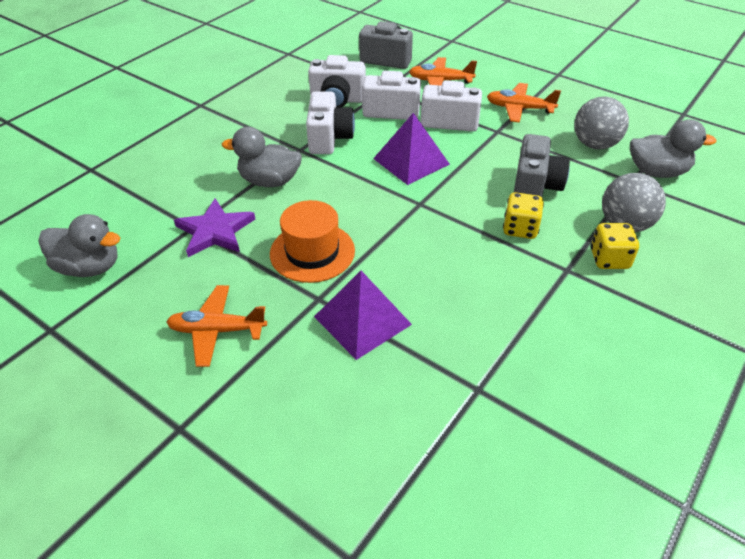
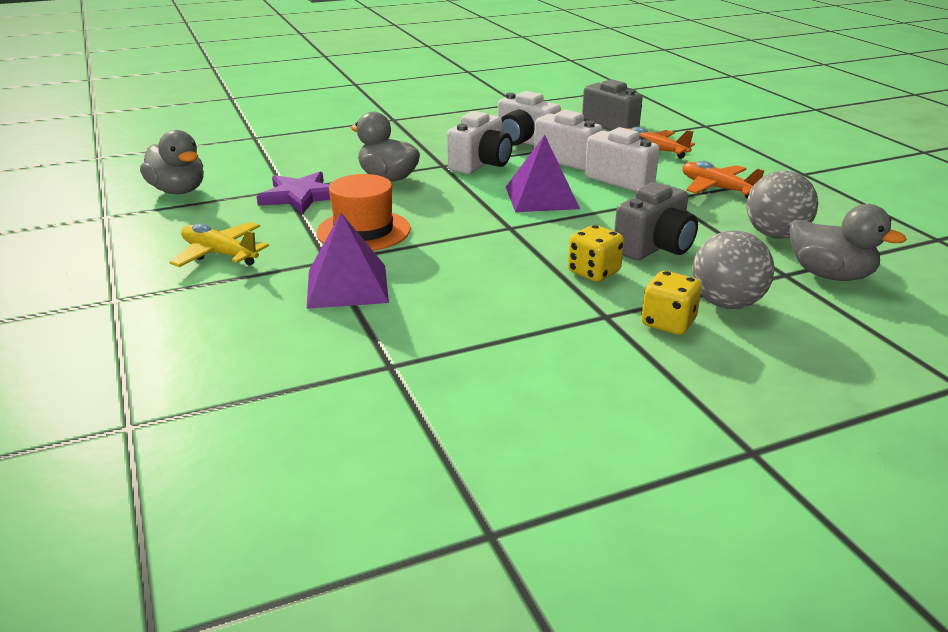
camera: 30 degrees right, 15 degrees down
(217, 331) = (220, 254): orange plane -> yellow plane

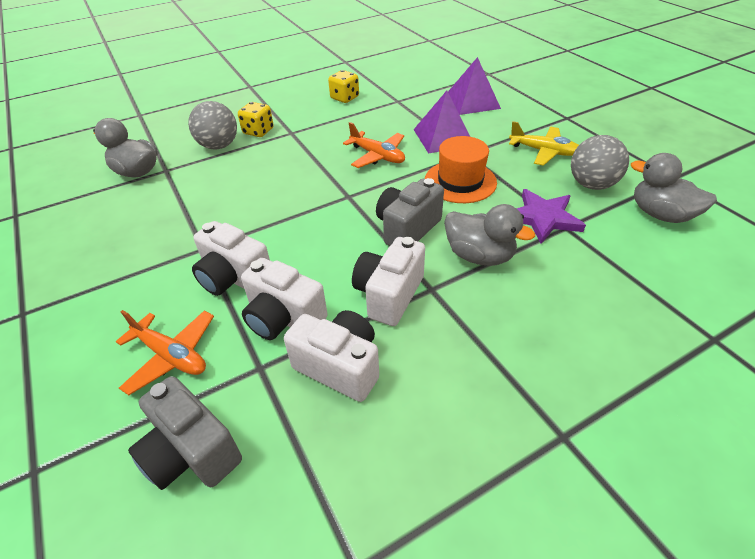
camera: 175 degrees right, 15 degrees up
(541, 197) = (321, 238): purple pyramid -> purple pyramid (472, 101)
(593, 272) = (291, 160): yellow dice -> yellow dice (344, 98)
(655, 247) = (242, 185): grey camera -> grey camera (407, 229)
(717, 188) = (143, 271): orange plane -> orange plane (377, 156)
(775, 235) = (141, 207): grey ball -> grey ball (591, 184)

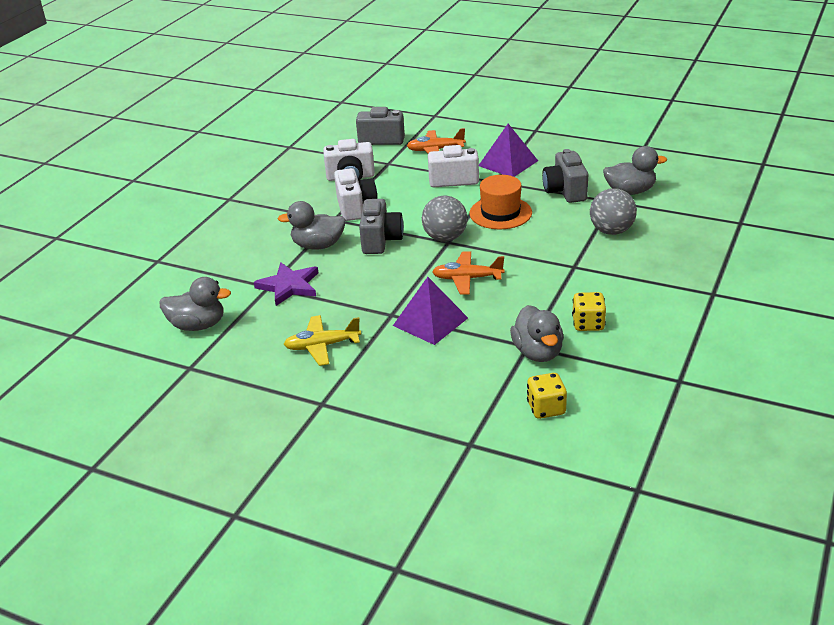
camera: 145 degrees right, 10 degrees down
(175, 199) = (565, 191): none -> grey camera
(258, 131) = (604, 255): yellow dice -> yellow dice (546, 408)
(284, 318) = (401, 179): white camera -> none
(397, 95) = (538, 352): none -> grey duck
(460, 181) = (374, 287): orange hat -> orange hat (500, 213)
(472, 101) = (445, 381): purple pyramid -> purple pyramid (508, 163)
(591, 184) = (262, 329): grey ball -> grey ball (445, 238)

